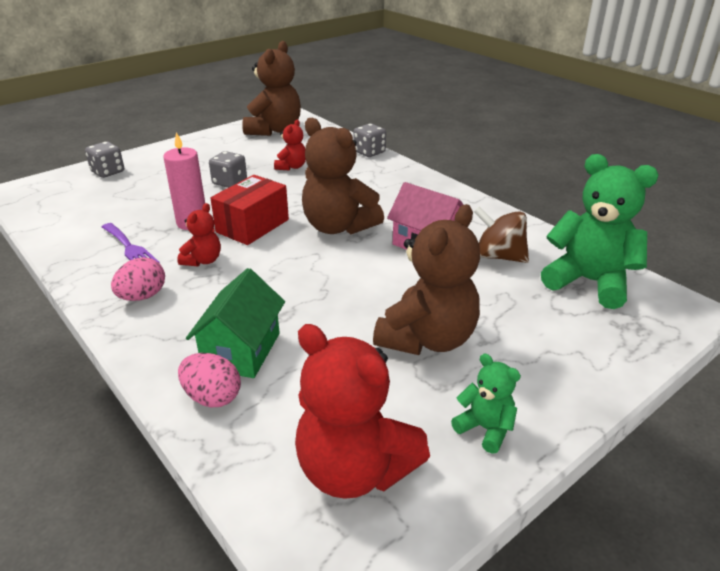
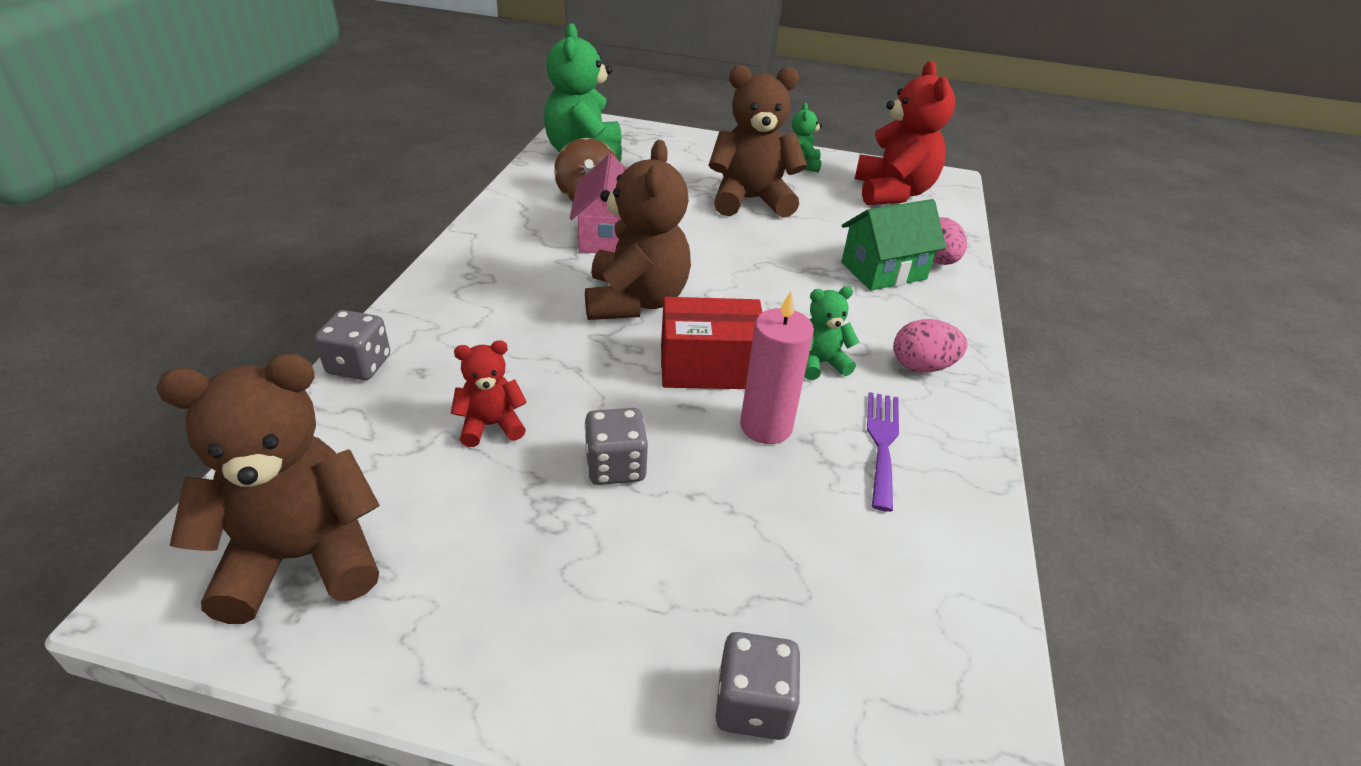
camera: 130 degrees left, 5 degrees up
(203, 261) = (820, 363): red teddy bear -> green teddy bear

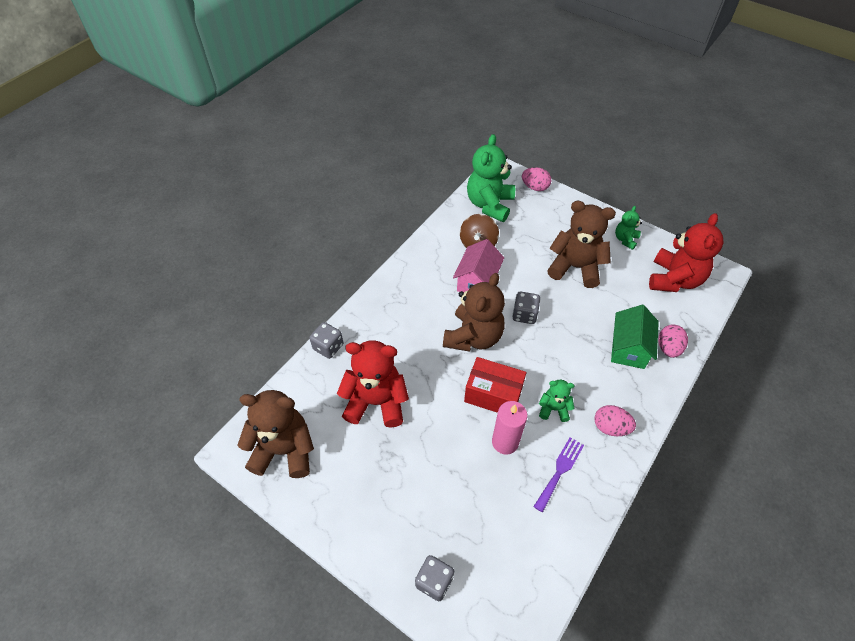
camera: 25 degrees right, 15 degrees up
(491, 425) = (376, 402): red teddy bear -> red teddy bear, size x2.00
(615, 466) = (423, 443): grey dice -> grey dice (524, 314)
(644, 132) = (535, 187): none -> pink egg
(883, 271) = (629, 348): green house -> green house turned 75 degrees counterclockwise

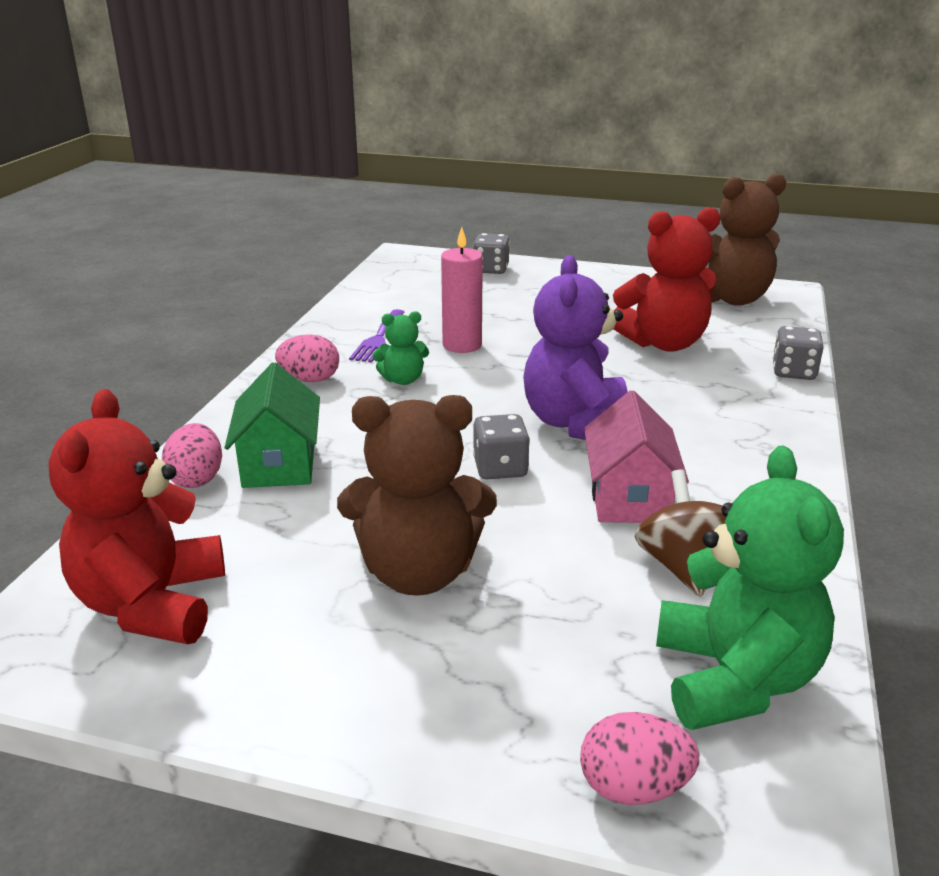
camera: 160 degrees right, 25 degrees down
(473, 337) = (576, 423): brown teddy bear -> purple teddy bear
(493, 394) = (502, 376): red box -> none
(625, 239) = (285, 678): green teddy bear -> none

